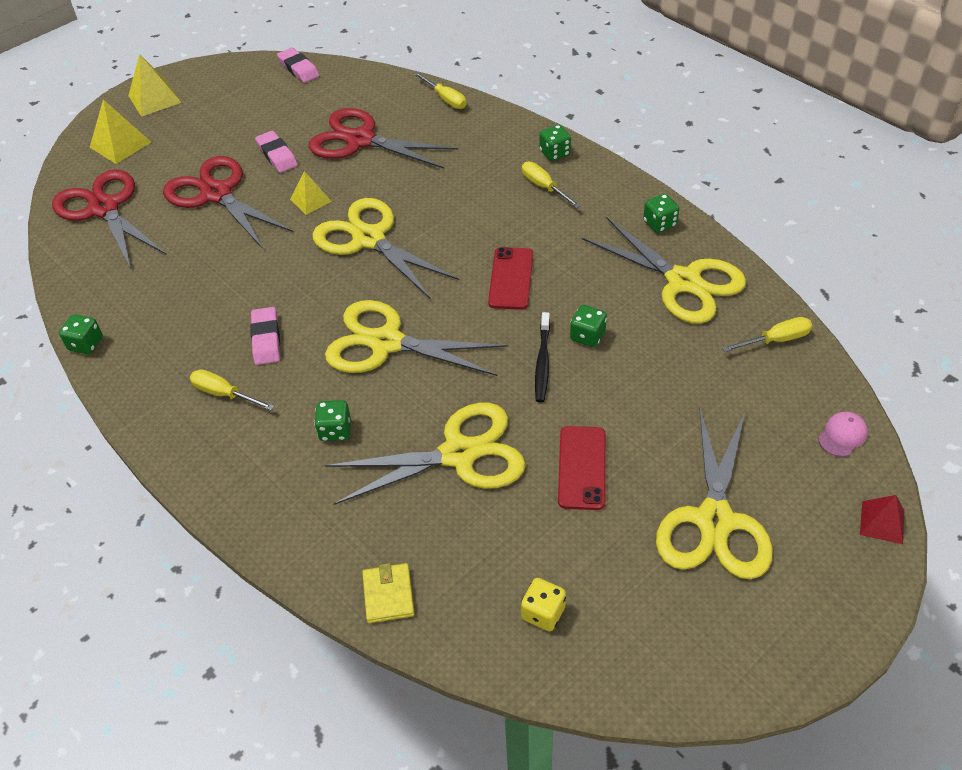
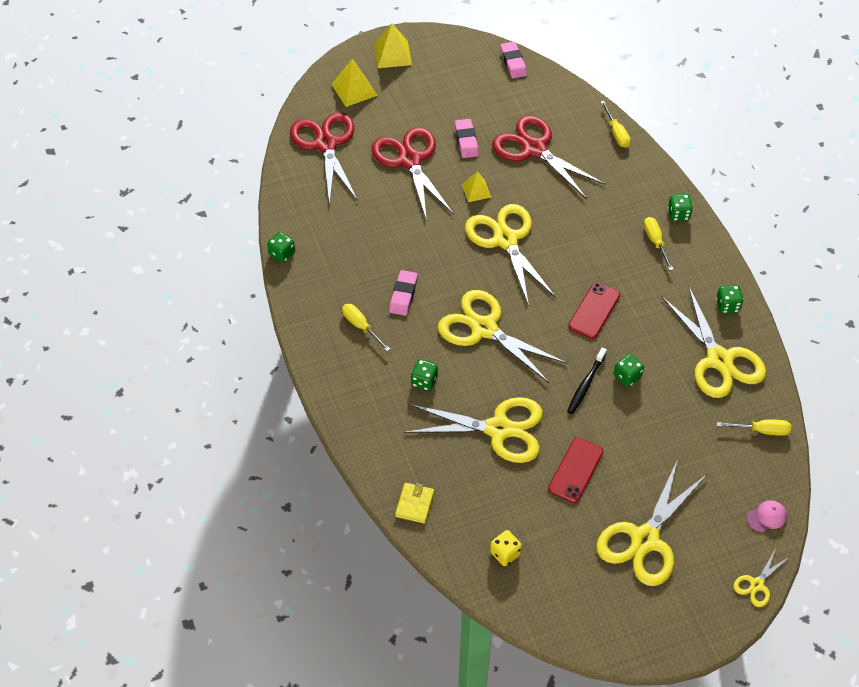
camera: 20 degrees right, 5 degrees up
(882, 522) = (757, 584): red pyramid -> yellow scissors

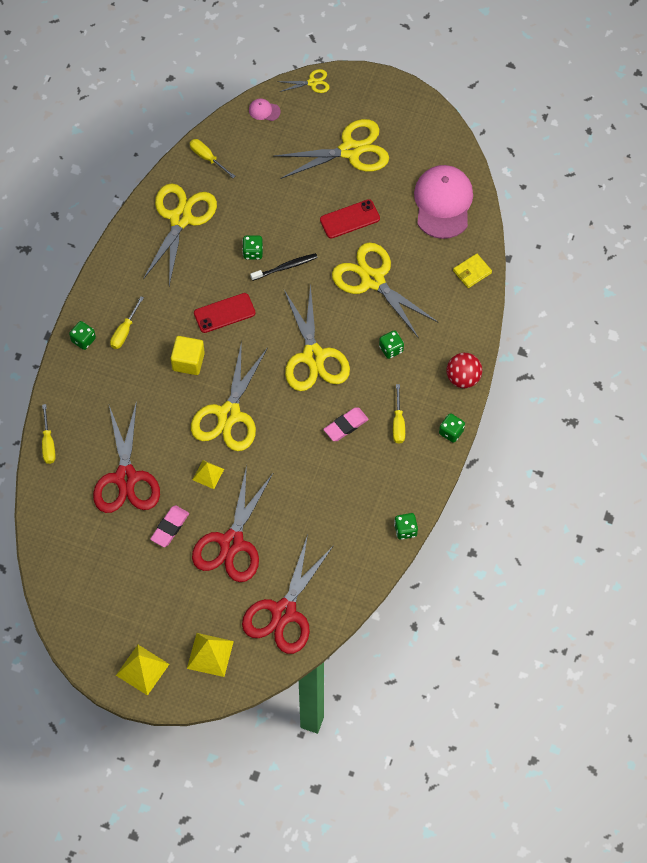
camera: 140 degrees left, 10 degrees up
(337, 401) = (463, 378): none -> red ball
(505, 553) = (443, 203): yellow dice -> pink cap
(513, 62) = (52, 578): pink eraser -> none
(580, 255) = (188, 361): none -> yellow cube
(616, 133) = (48, 443): yellow screwdriver -> yellow screwdriver turned 150 degrees clockwise
(727, 305) = (131, 249): green dice -> green dice (451, 432)

